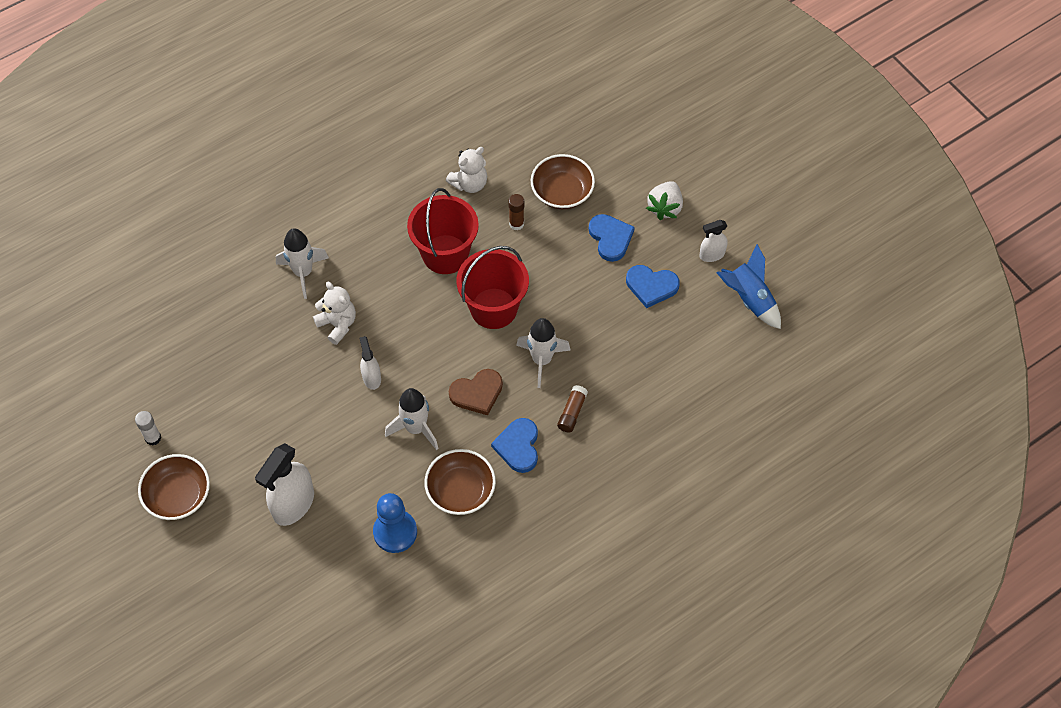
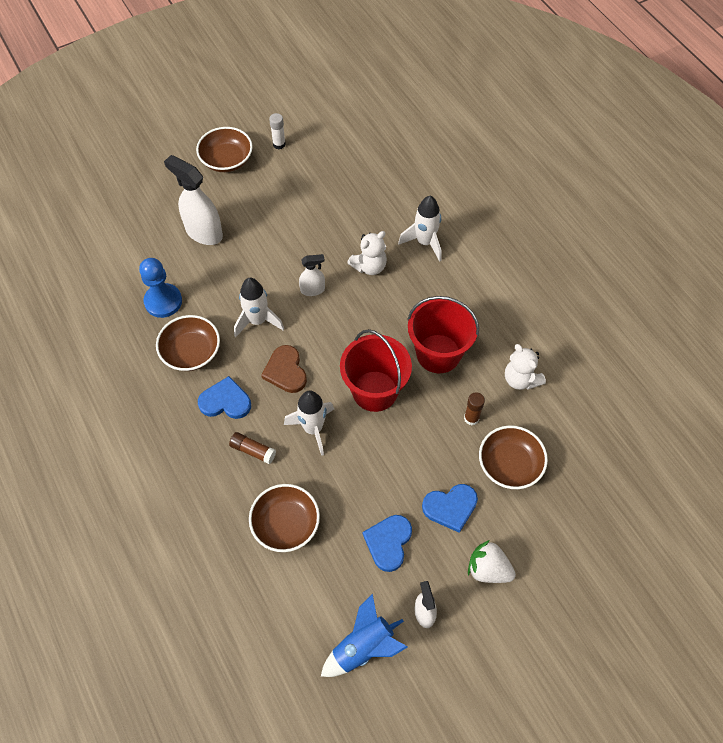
camera: 95 degrees right, 0 degrees up
(645, 373) = (286, 524): none -> brown bowl

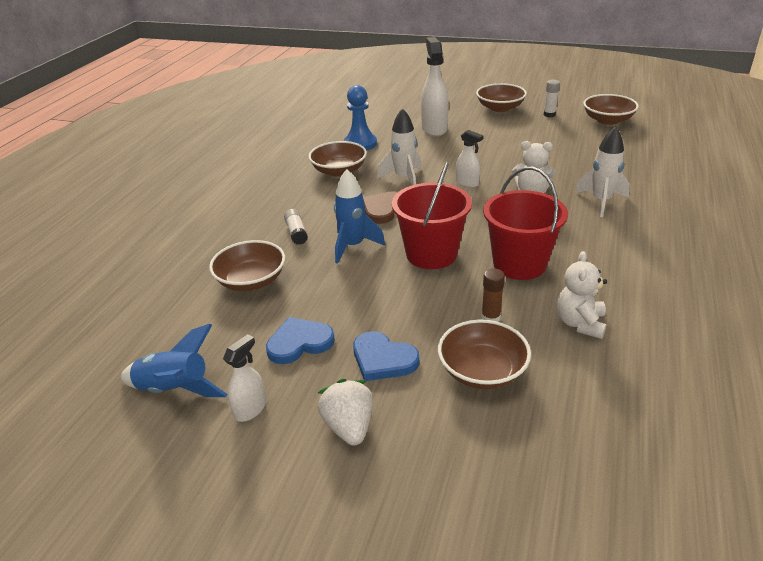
camera: 50 degrees right, 25 degrees down
(225, 401) = (321, 201): blue heart -> none
(253, 451) = (296, 232): brown glue stick -> white glue stick
(313, 429) = (353, 246): white rocket -> blue rocket
(332, 123) = (607, 120): none -> brown bowl

